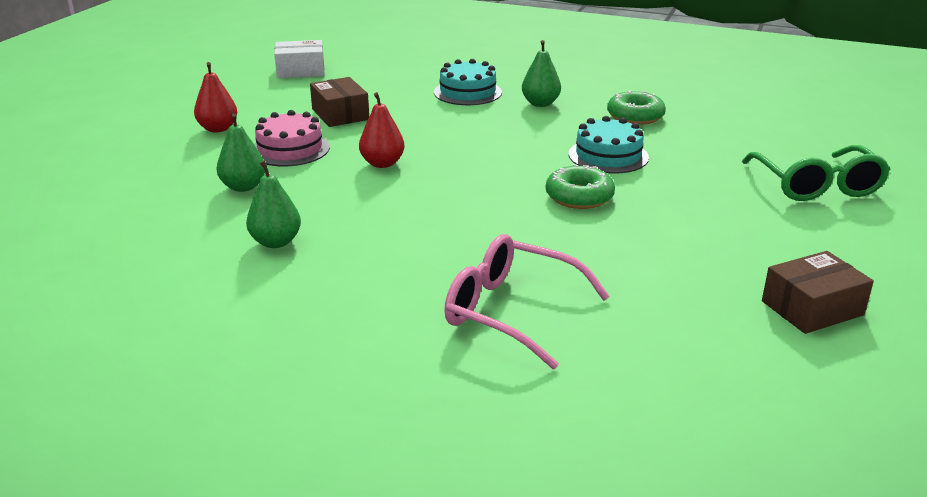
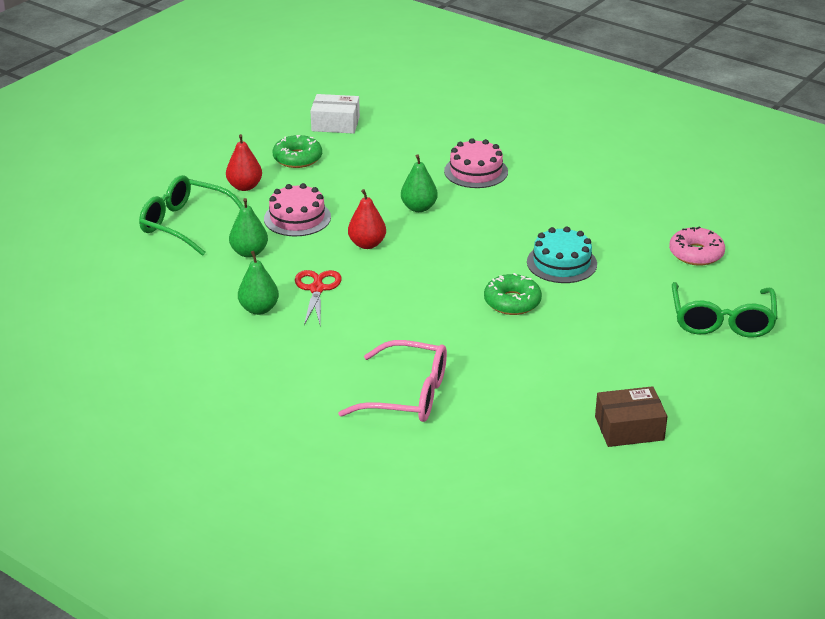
camera: 15 degrees right, 5 degrees up
(156, 169) = (186, 224): none -> green glasses
(340, 114) = (352, 183): brown box -> none
(341, 212) = (317, 289): none -> red scissors
(467, 92) = (476, 171): turquoise cake -> pink cake
(512, 312) = (406, 395): pink glasses -> pink glasses turned 150 degrees clockwise
(540, 103) = (535, 194): green pear -> green pear (419, 208)
(635, 116) = (613, 221): green donut -> green donut (297, 158)
(738, 133) = (696, 253): none -> pink donut

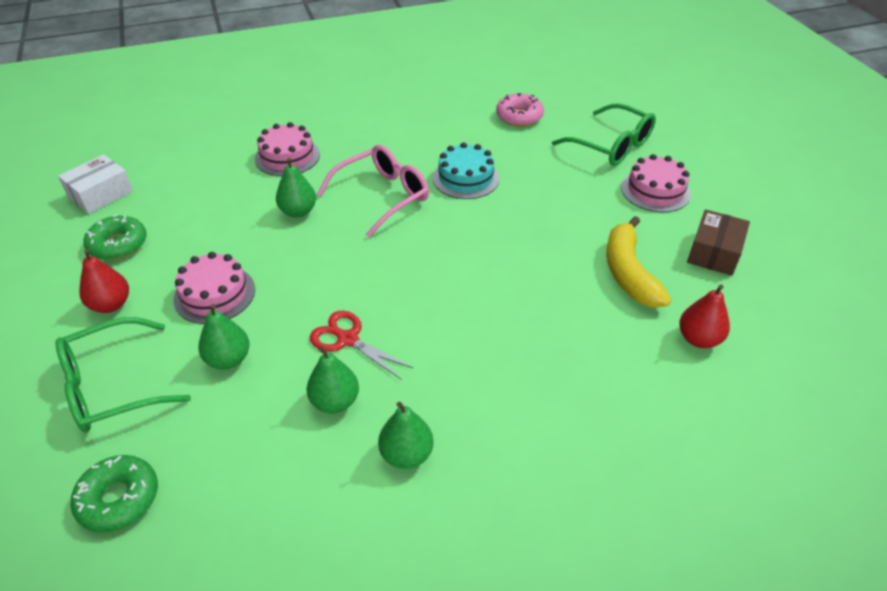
camera: 55 degrees left, 10 degrees up
(246, 355) = (406, 454): none -> green pear
(367, 244) = (314, 269): red pear -> red pear (698, 339)
(406, 395) = (574, 361): pink glasses -> pink glasses (382, 196)
(512, 302) = (492, 229): green donut -> green donut (119, 499)
(541, 389) = (628, 273): none -> yellow banana
(682, 368) = (655, 190): none -> pink cake

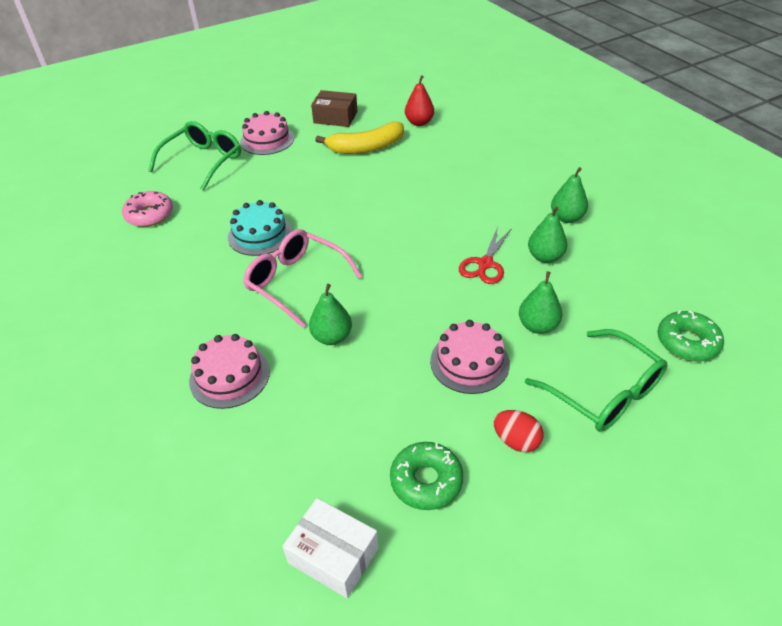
camera: 100 degrees left, 0 degrees up
(111, 305) = (516, 441): red pear -> red egg

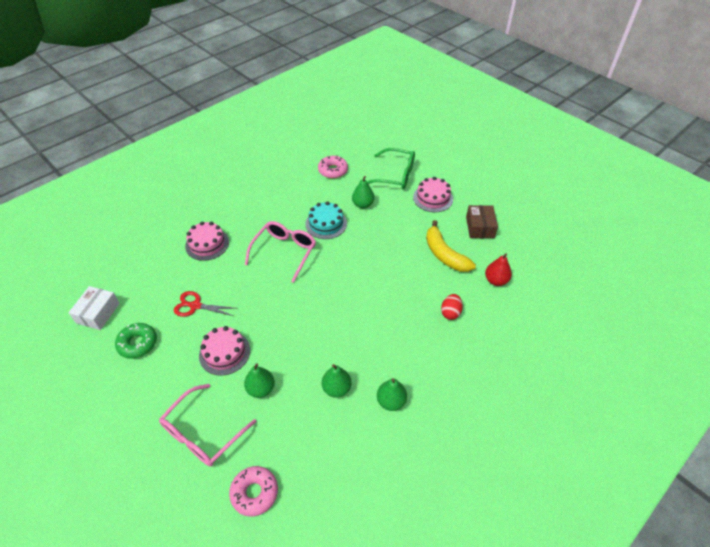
camera: 75 degrees right, 5 degrees up
(332, 337) = (239, 280): green pear -> green pear (363, 204)
(485, 264) = (320, 350): red scissors -> red scissors (195, 306)
(516, 441) = (163, 384): red egg -> red egg (450, 312)
(603, 391) = (203, 433): green glasses -> pink glasses
(687, 342) = (254, 493): green donut -> pink donut

